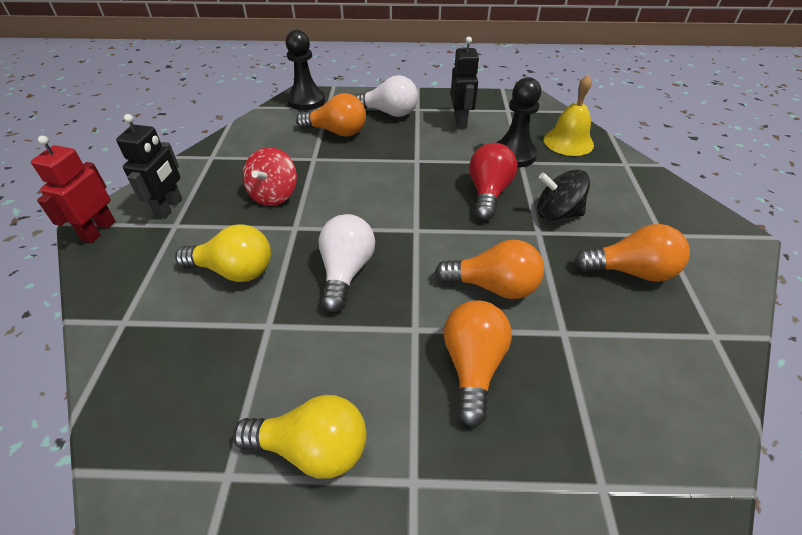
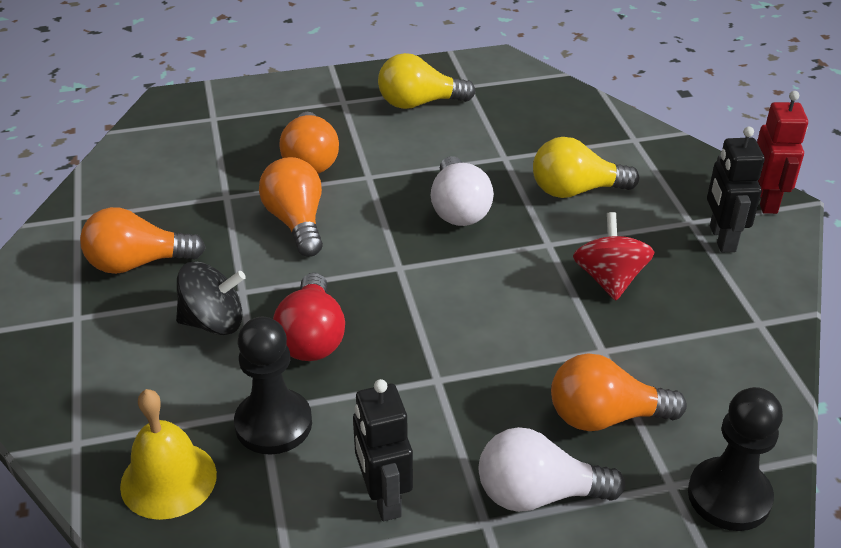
camera: 165 degrees right, 5 degrees down
(493, 286) = (296, 222): orange light bulb -> orange light bulb turned 75 degrees clockwise

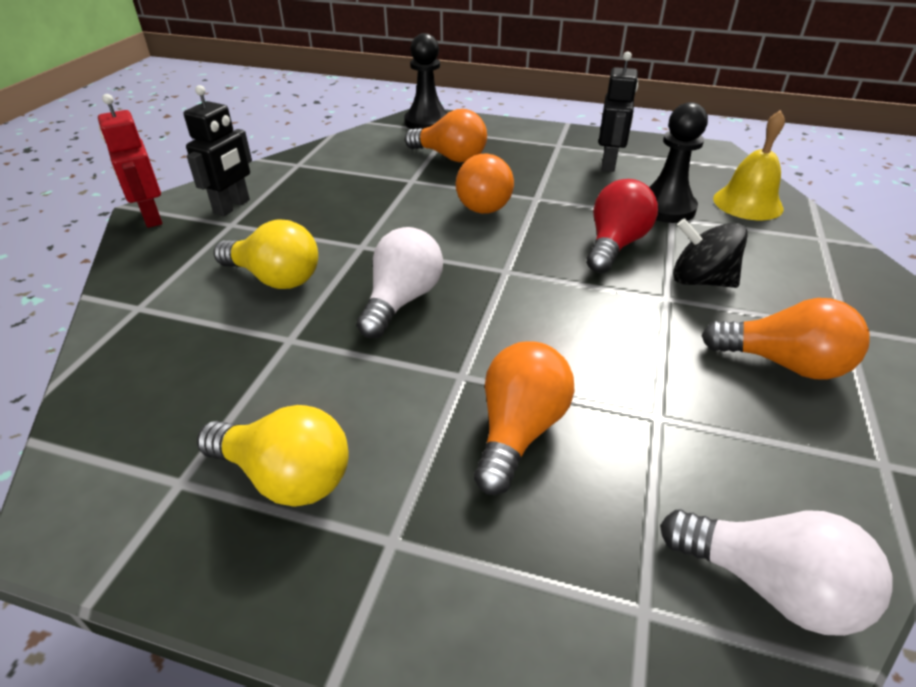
camera: 150 degrees left, 0 degrees up
(296, 222) = (581, 347): orange light bulb -> orange light bulb (486, 202)
(538, 494) = (521, 145): white light bulb -> white light bulb (769, 585)
(609, 279) = (351, 210): red spinning top -> none
(766, 201) = (151, 217): red robot -> red robot turned 60 degrees counterclockwise

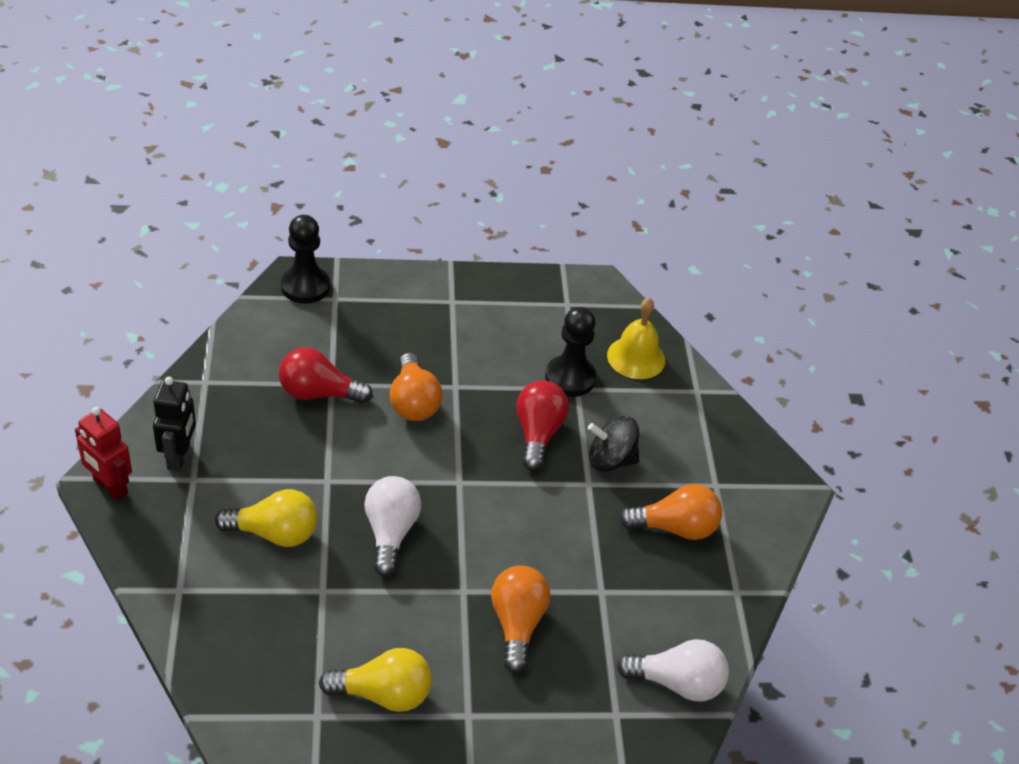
camera: 25 degrees left, 5 degrees up
(395, 184) = (318, 393): none -> red light bulb
(450, 157) = (354, 341): orange light bulb -> none
(609, 164) = (507, 323): black robot -> none

